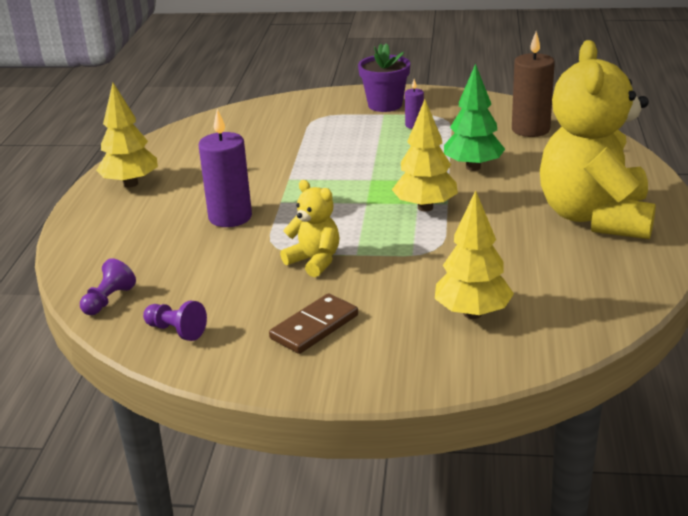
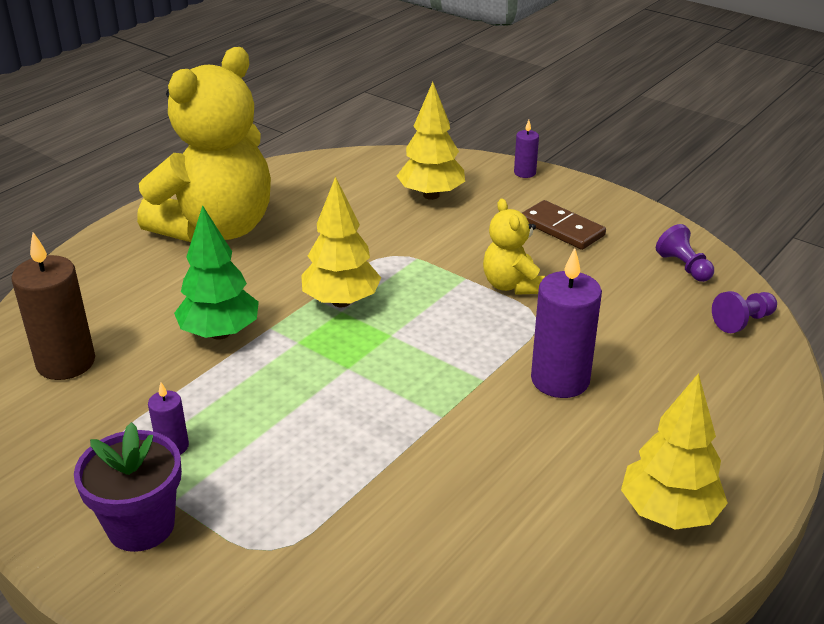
camera: 150 degrees left, 5 degrees up
(314, 327) = (562, 228): brown domino -> brown domino turned 60 degrees clockwise
(411, 380) = (524, 173): none -> purple candle

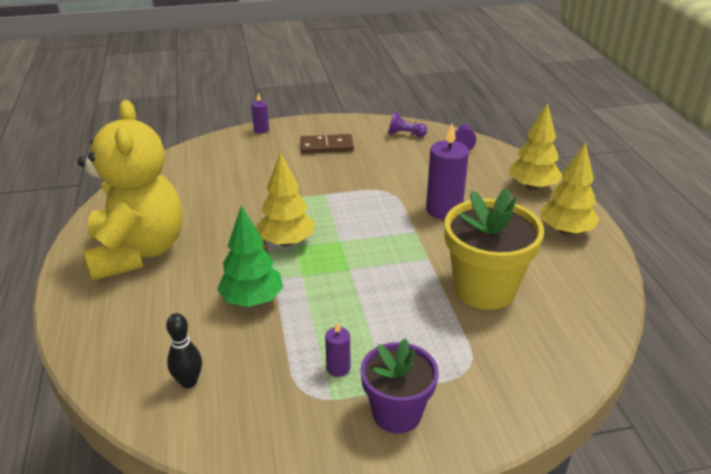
camera: 50 degrees left, 0 degrees up
(66, 362) = (188, 382): brown candle -> black bowling pin
(431, 195) = (233, 165): yellow tree -> yellow tree (532, 187)
(436, 493) = (484, 289): none -> yellow flower pot
(512, 285) = (352, 184): yellow teddy bear -> none

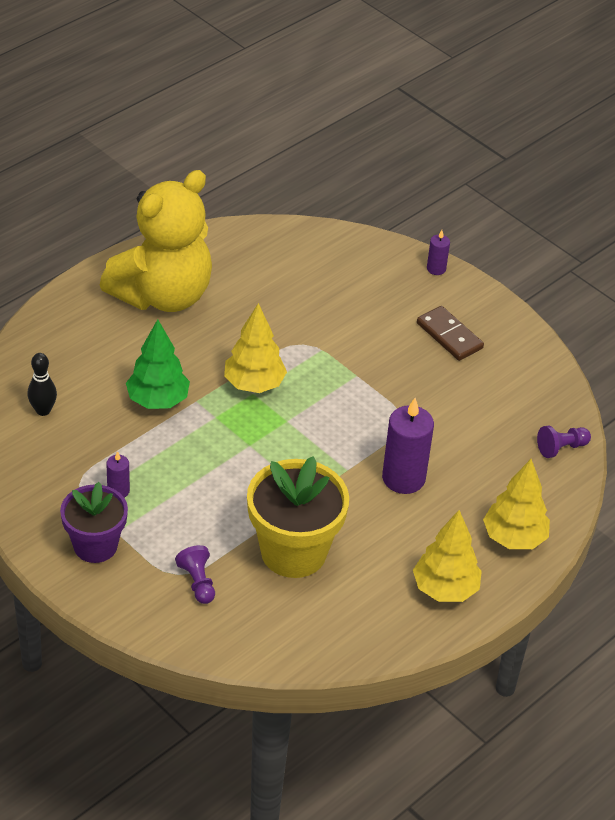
camera: 55 degrees right, 10 degrees up
(405, 134) = (536, 390): purple pawn -> purple pawn (197, 582)

